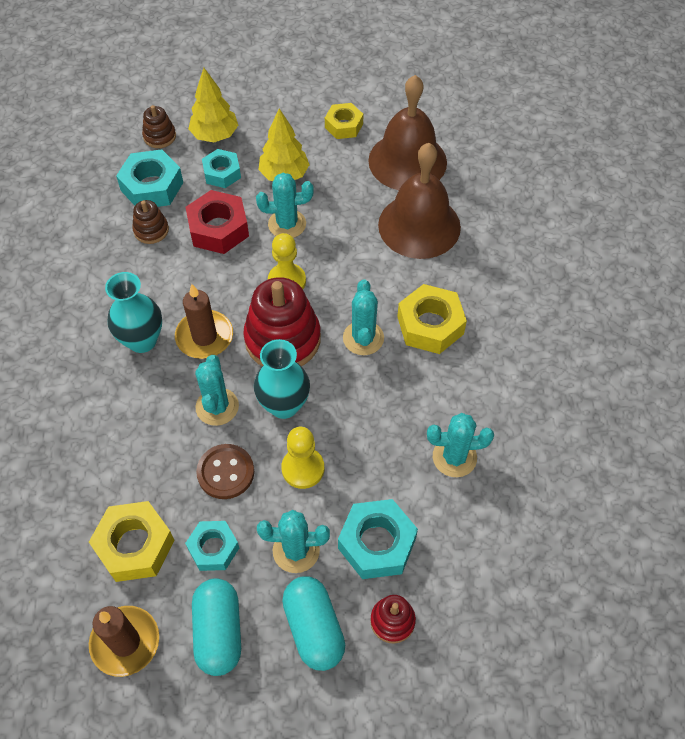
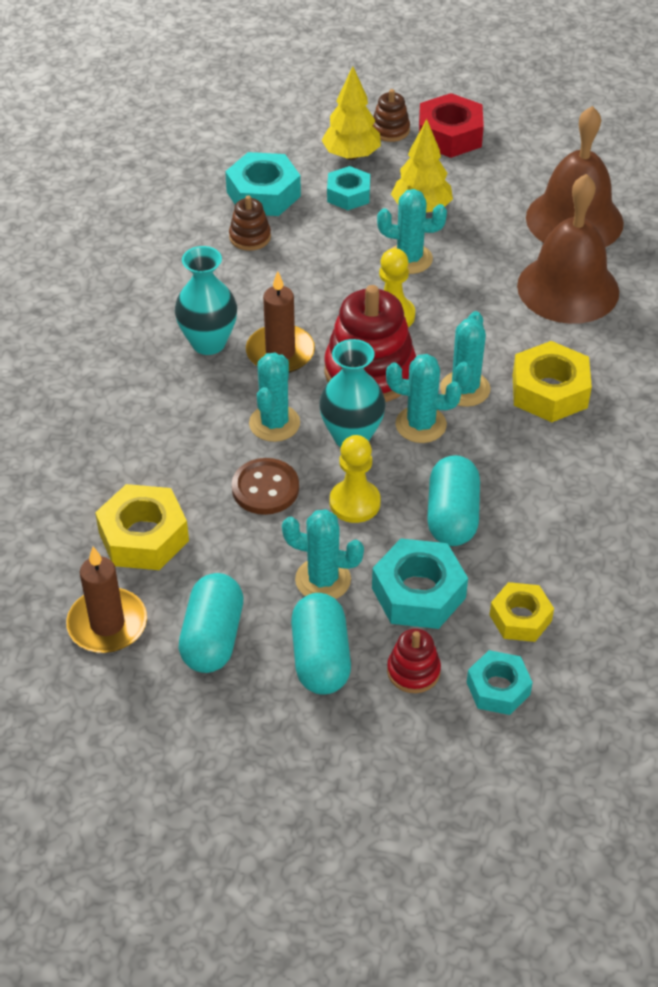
camera: 15 degrees right, 10 degrees down
(159, 136) = (287, 146): brown stacking toy -> brown stacking toy (390, 130)
(213, 548) = (230, 558): turquoise nut -> turquoise nut (498, 688)
(218, 229) = (328, 249): red nut -> red nut (450, 135)
(344, 125) = (508, 171): yellow nut -> yellow nut (520, 618)
(384, 462) = (452, 516): none -> turquoise capsule
(454, 457) = (537, 528): turquoise cactus -> turquoise cactus (421, 425)

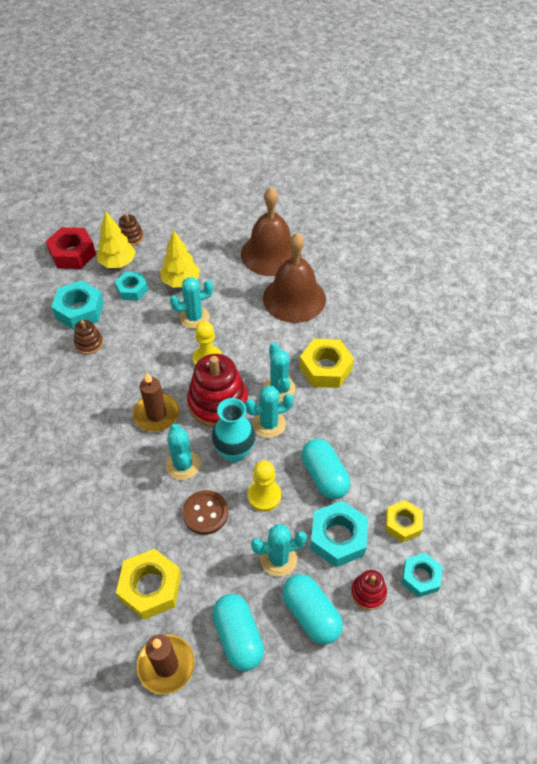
camera: 30 degrees left, 5 degrees up
(208, 343) = (107, 428): turquoise vase -> none
(450, 135) = (168, 227): red nut -> red nut (72, 254)

